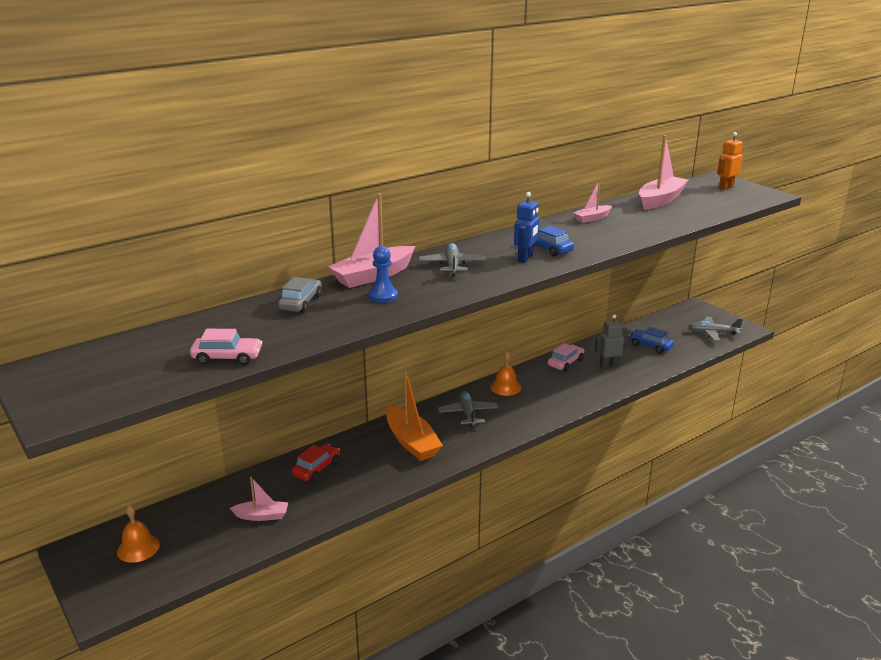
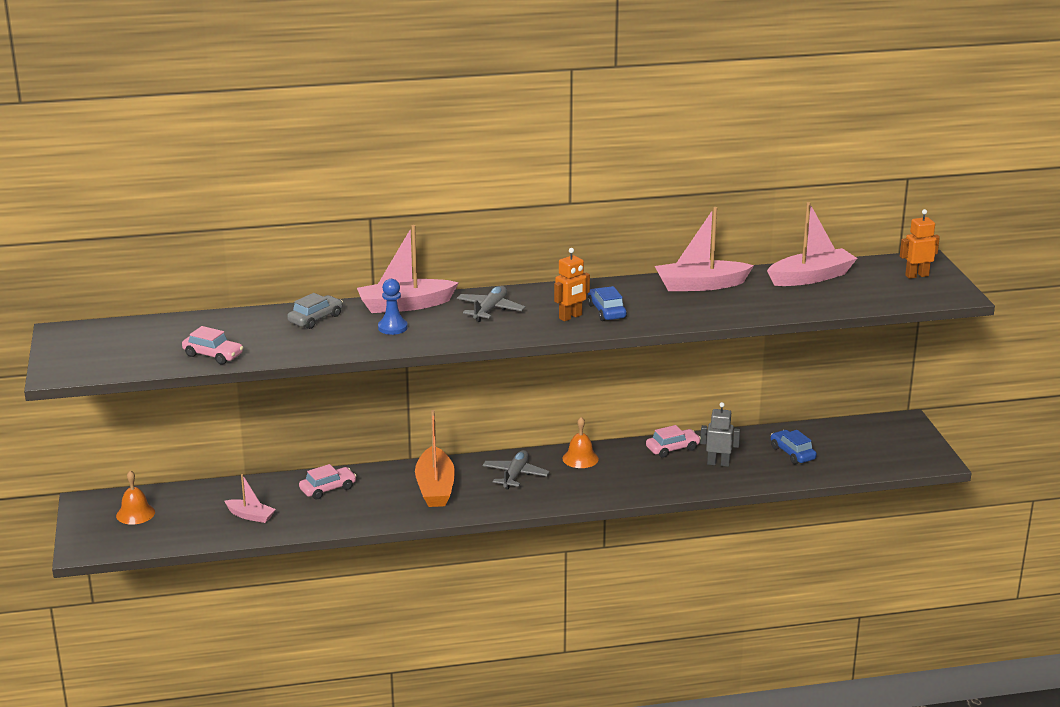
camera: 25 degrees right, 0 degrees up
(316, 468) = (328, 489): red car -> pink car
(525, 258) = (570, 317): blue robot -> orange robot
(592, 218) = (700, 285): pink boat -> pink boat, size x1.79
(712, 333) = (887, 456): grey plane -> none

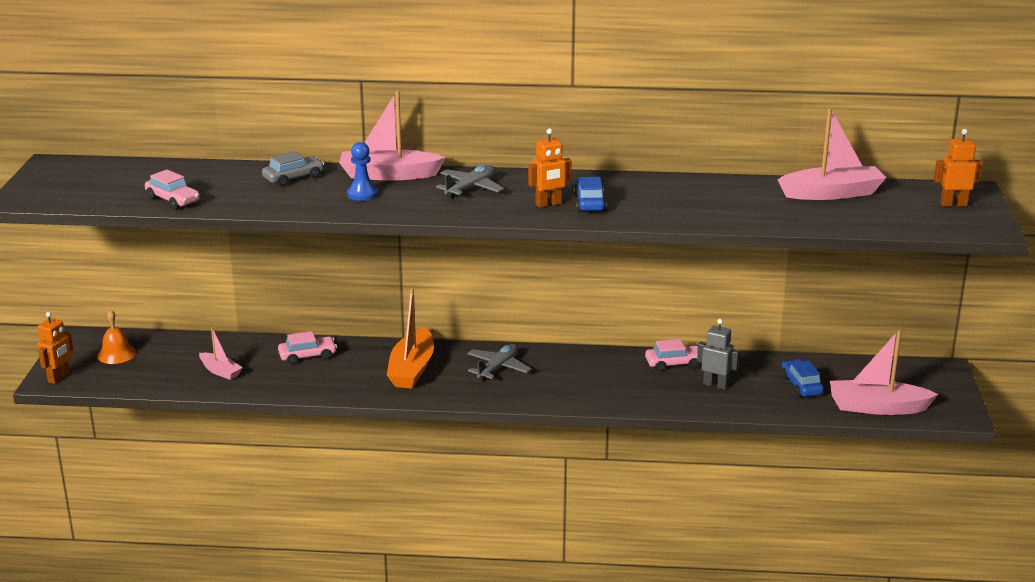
camera: 15 degrees right, 0 degrees up
(91, 545) = (59, 378): none -> orange robot
(580, 458) = (573, 360): orange bell -> none
(700, 285) = (705, 188): pink boat -> pink boat (877, 407)

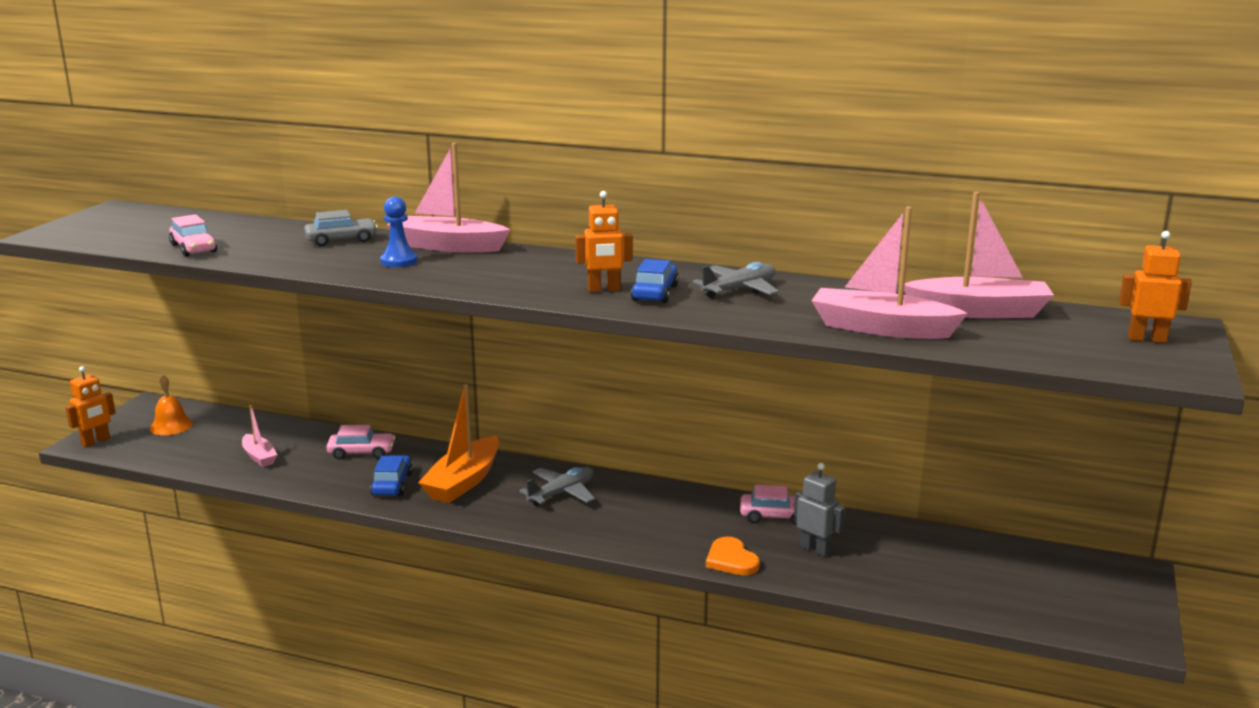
camera: 15 degrees right, 5 degrees down
(471, 188) = (526, 266): grey plane -> grey plane (739, 290)
(658, 402) = (731, 560): none -> orange heart
(801, 385) = (928, 565): blue car -> blue car (392, 484)
(877, 407) = (1022, 609): pink boat -> pink boat (881, 328)

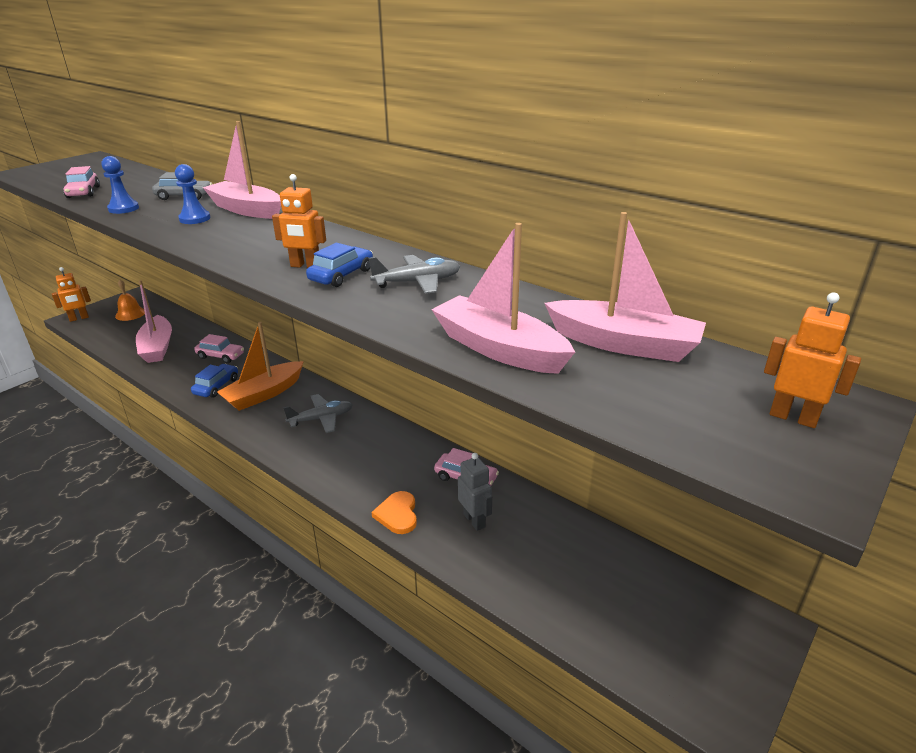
camera: 20 degrees right, 10 degrees up
(259, 457) = (157, 347): pink boat -> pink boat, size x1.79
(286, 260) = (123, 209): none -> blue pawn

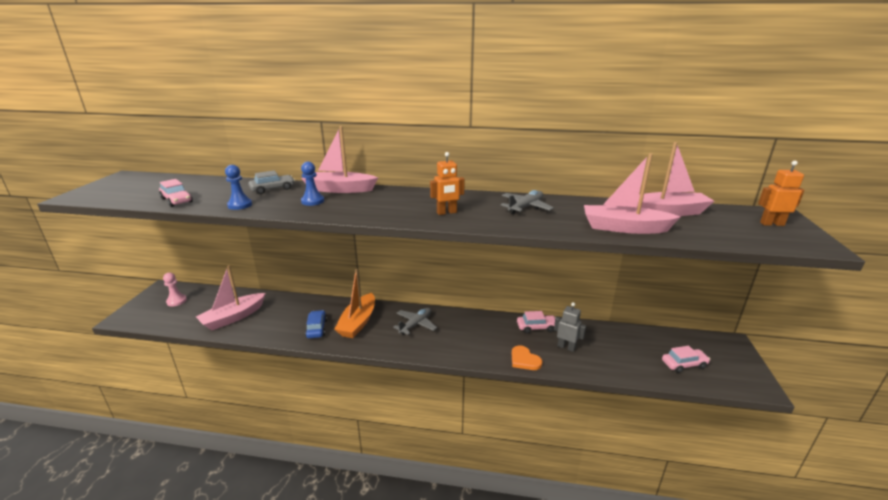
camera: 30 degrees left, 5 degrees down
(79, 318) = (129, 317): orange robot -> none
(130, 314) = (176, 301): orange bell -> pink pawn
(157, 347) = (233, 317): pink boat -> pink boat turned 90 degrees clockwise
(220, 356) = (294, 308): pink car -> pink car (684, 364)
(341, 275) = (478, 213): blue car -> none

